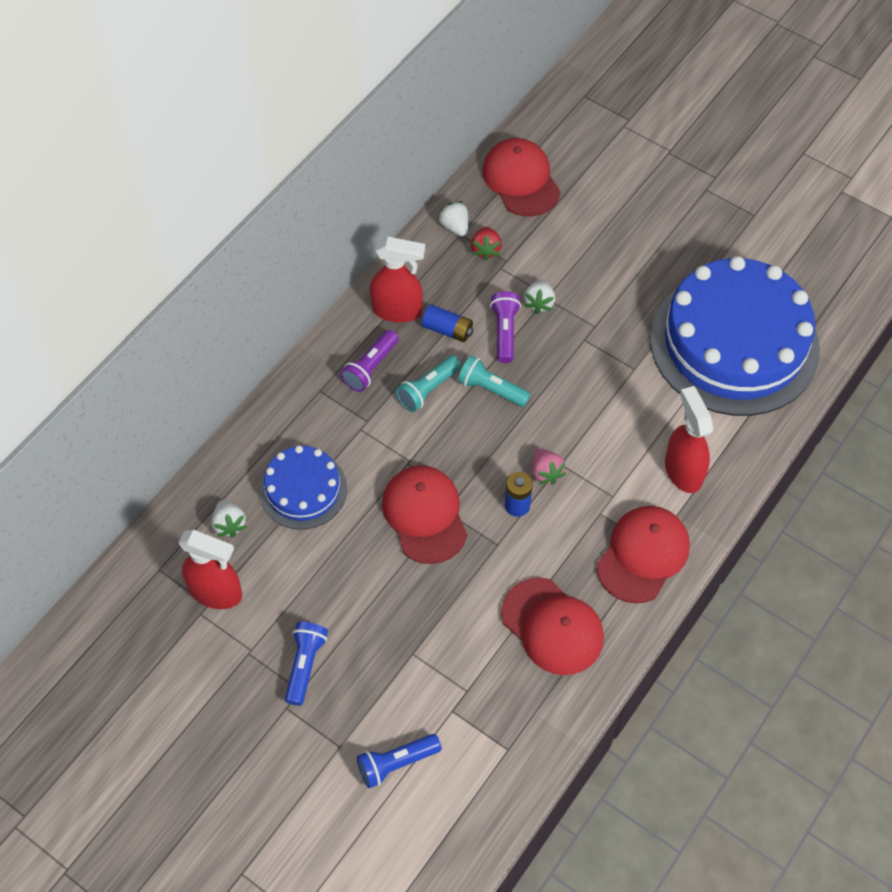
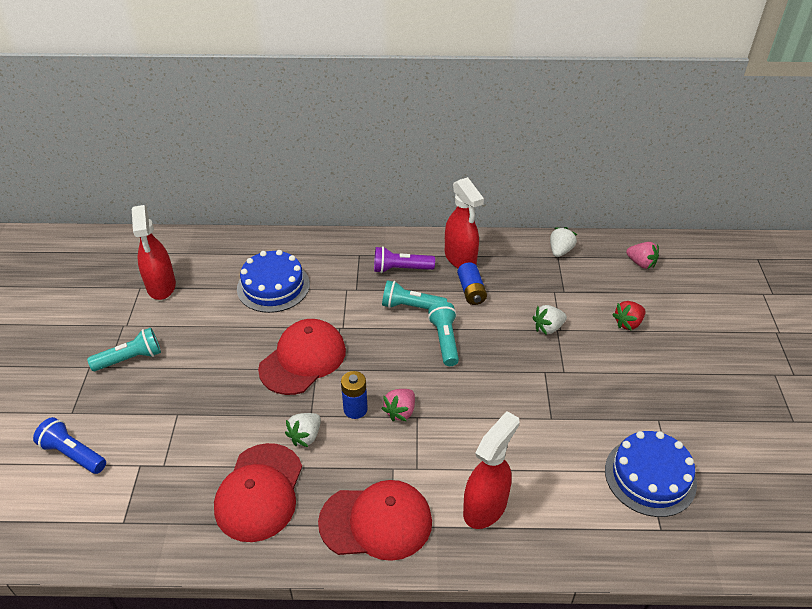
camera: 55 degrees right, 15 degrees down
(229, 524) = (218, 266): white strawberry -> white strawberry (305, 436)
(305, 665) = (130, 359): blue flashlight -> turquoise flashlight
(485, 250) = (560, 276): red strawberry -> red strawberry (628, 323)
(504, 332) = (502, 322): purple flashlight -> none
(521, 180) = (641, 263): red cap -> pink strawberry
(734, 343) = (650, 476): blue cake -> blue cake, size x0.49

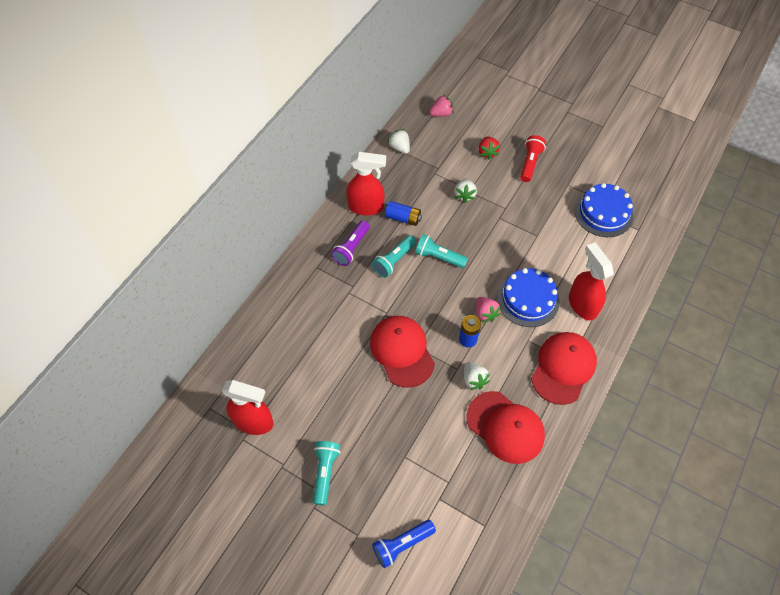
camera: 60 degrees left, 15 degrees up
(273, 286) = (311, 339): blue cake -> blue cake (528, 299)
(653, 368) = (530, 163): none -> red flashlight

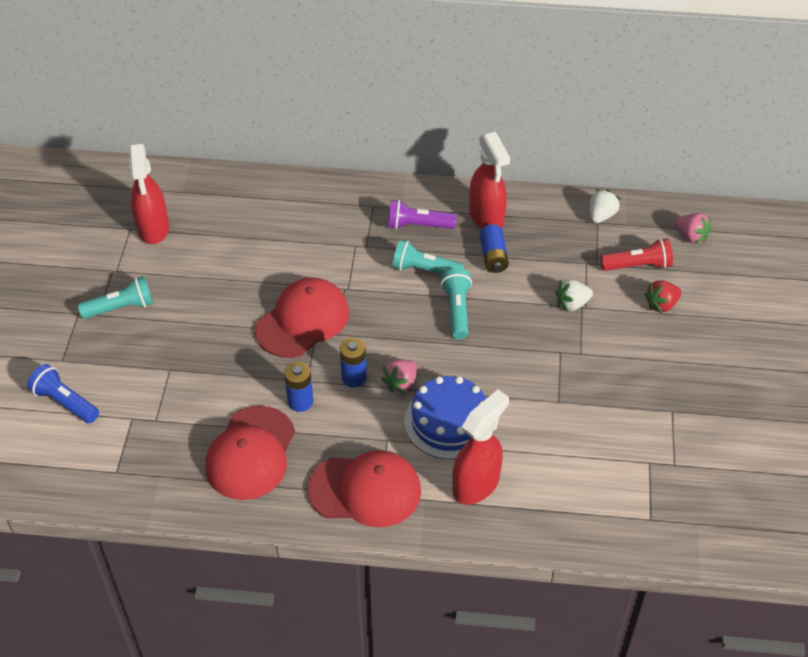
camera: 65 degrees right, 10 degrees down
(474, 379) = (300, 401): white strawberry -> blue battery
(530, 163) = (678, 357): red flashlight -> red flashlight (638, 265)
(603, 213) = (650, 467): blue cake -> none

